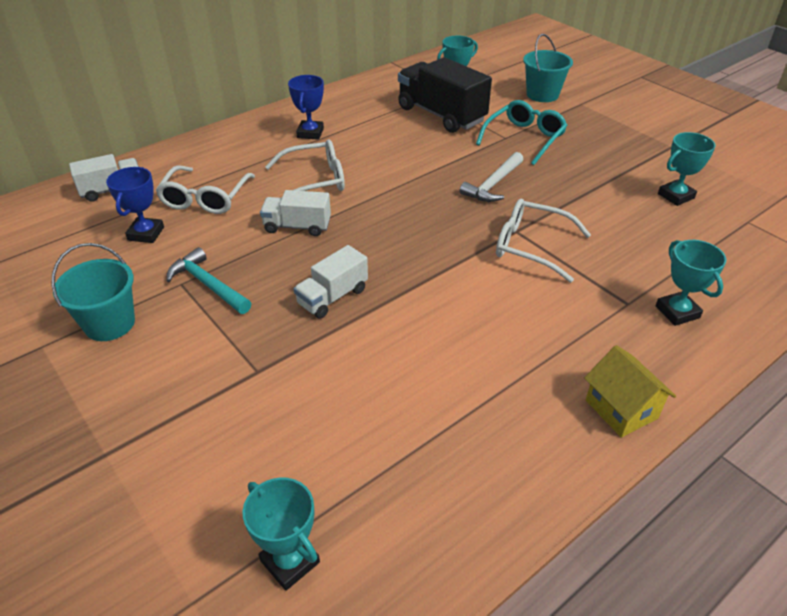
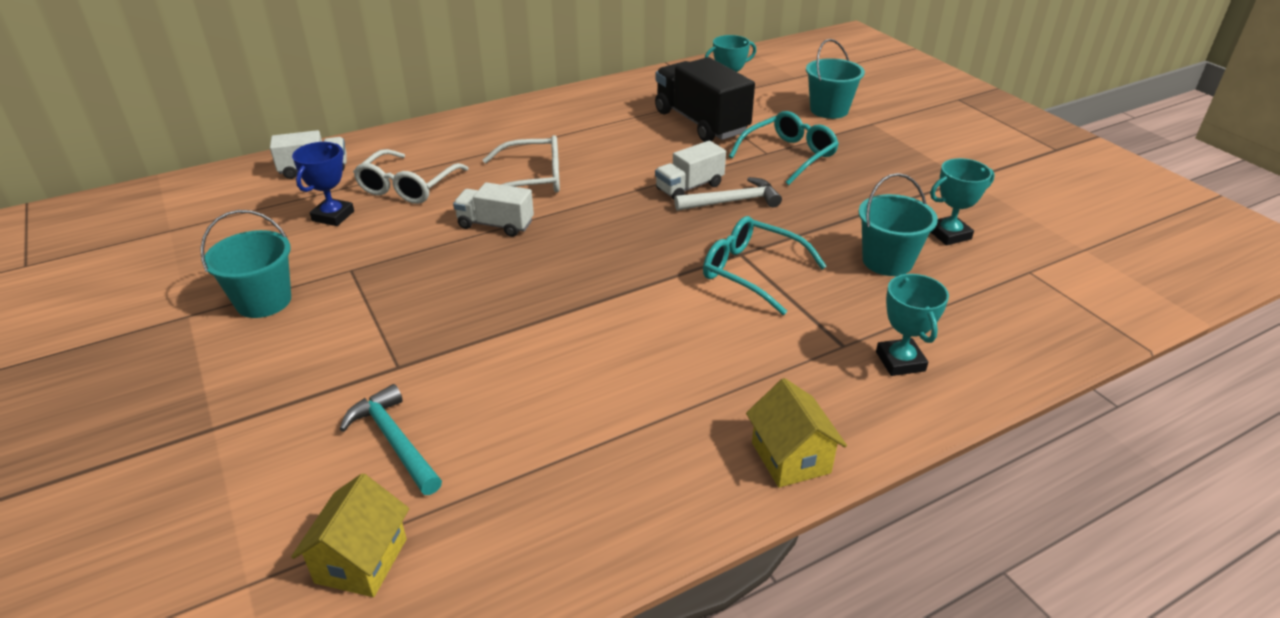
camera: 10 degrees right, 5 degrees down
(208, 284) = (379, 274): turquoise hammer -> turquoise hammer (395, 441)
(290, 561) = (361, 560): turquoise trophy -> yellow house
(310, 133) = (546, 130): blue trophy -> none
(332, 297) = (507, 301): white truck -> white truck (689, 187)
(493, 184) = (732, 202): white hammer -> white hammer turned 150 degrees counterclockwise
(532, 247) = (752, 272): white glasses -> turquoise glasses
(636, 225) = (887, 261): none -> turquoise bucket

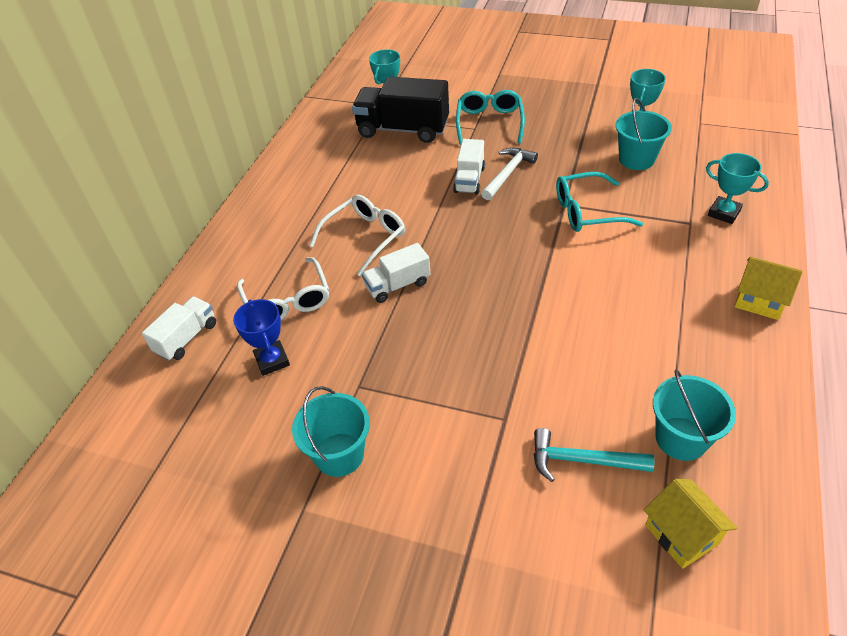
camera: 40 degrees left, 10 degrees up
(829, 110) = (462, 77): turquoise bucket -> turquoise bucket (681, 438)

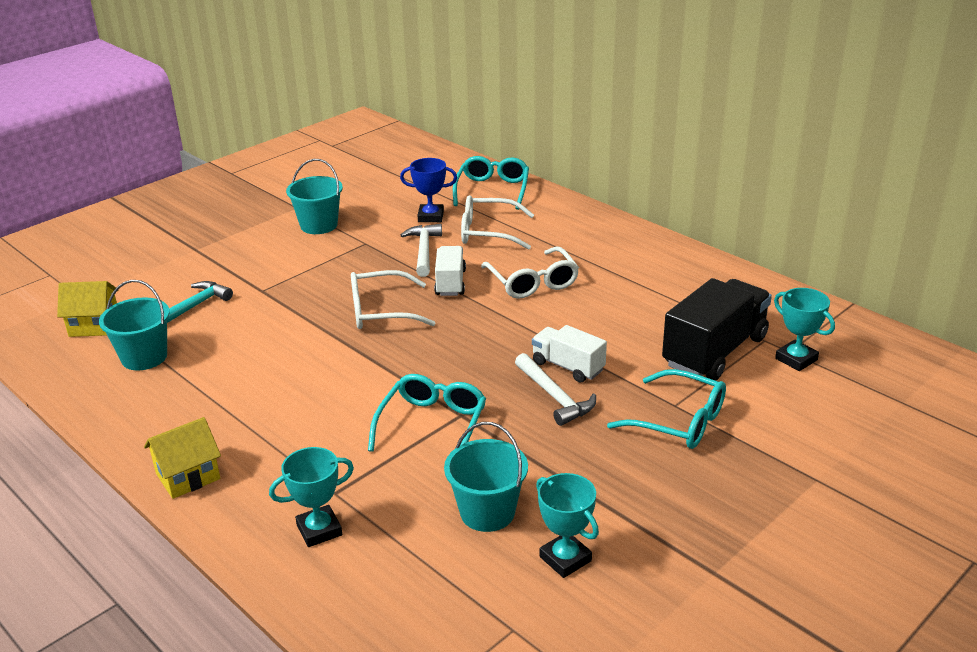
camera: 115 degrees right, 15 degrees down
(186, 338) = (492, 190): white truck -> turquoise glasses
(349, 330) = (424, 251): none -> white hammer
(474, 307) = (382, 311): none -> white glasses

